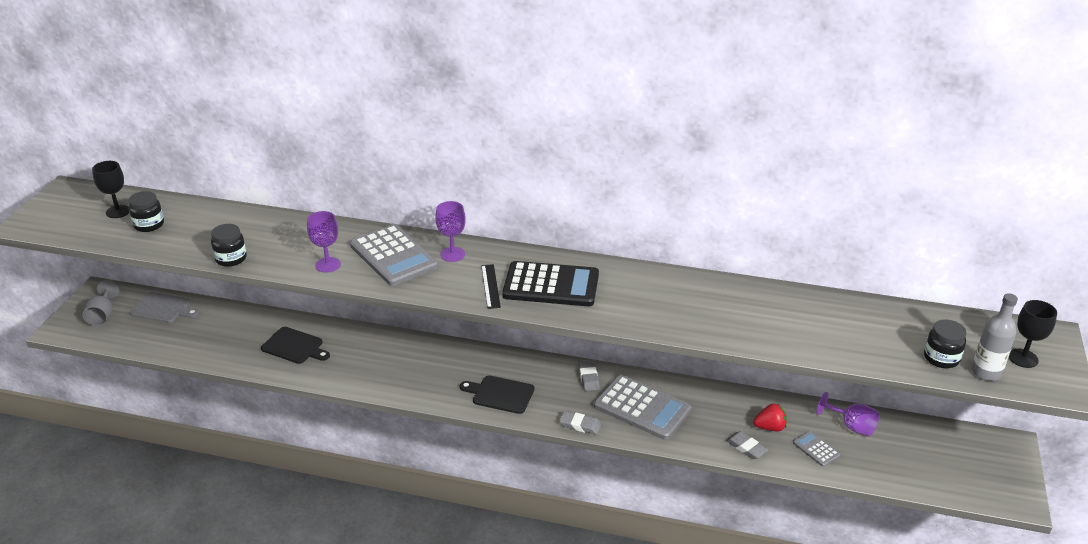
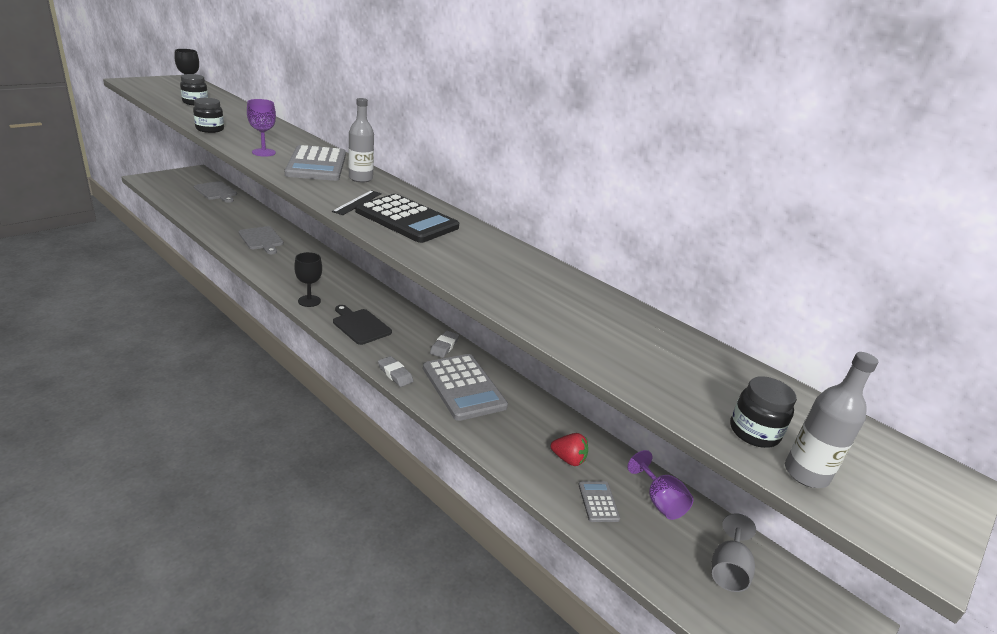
camera: 25 degrees right, 5 degrees down
(103, 315) = (179, 182): grey goblet -> grey goblet (728, 569)
(294, 346) = (261, 239): black cutting board -> grey cutting board
(452, 254) = (360, 178): purple goblet -> grey bottle
(746, 447) = (525, 464): grey eraser -> none
(1023, 358) = (880, 484): black goblet -> black goblet (309, 301)

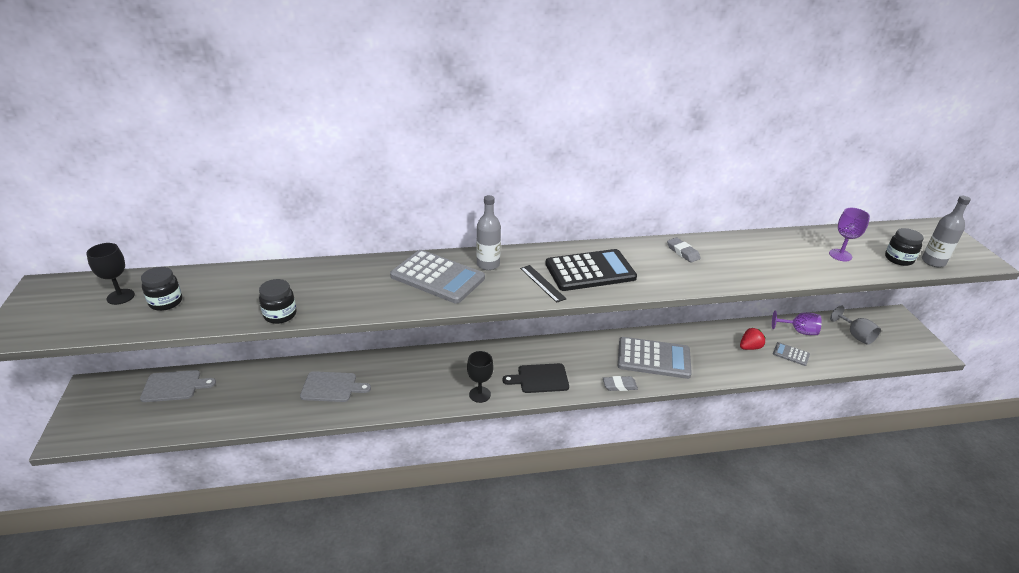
camera: 50 degrees left, 5 degrees up
(263, 152) = (382, 298): purple goblet -> purple goblet (840, 255)
(444, 346) = (597, 346): grey eraser -> grey eraser (683, 252)

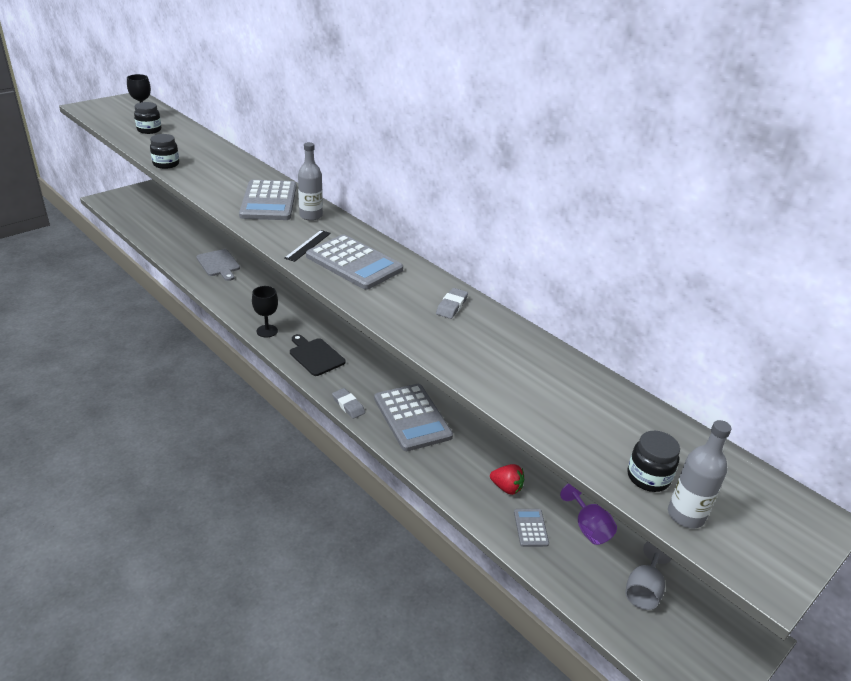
camera: 55 degrees right, 0 degrees up
(174, 386) = (172, 210): grey cutting board -> none
(590, 271) = (354, 263): black calculator -> grey calculator
(840, 255) = (590, 421): purple goblet -> none

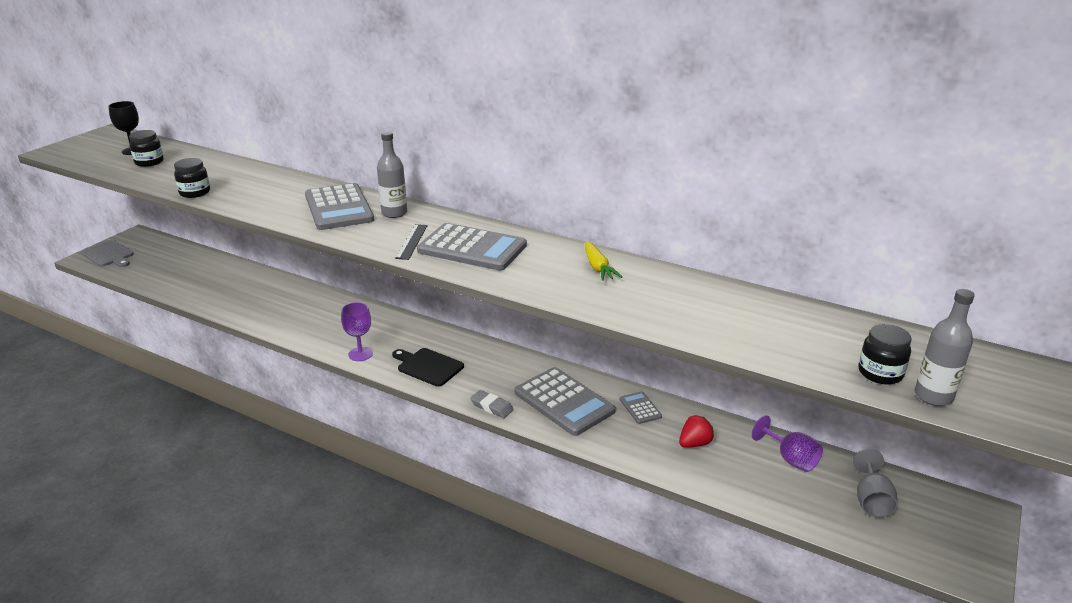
camera: 15 degrees left, 5 degrees down
(219, 264) = (266, 298): grey cutting board -> grey cutting board (109, 255)
(267, 331) = (360, 354): black goblet -> purple goblet
(451, 306) = (598, 267): grey eraser -> yellow carrot
(506, 488) = (694, 443): red strawberry -> red strawberry turned 45 degrees counterclockwise
(531, 528) = (738, 474): grey calculator -> grey calculator (640, 408)

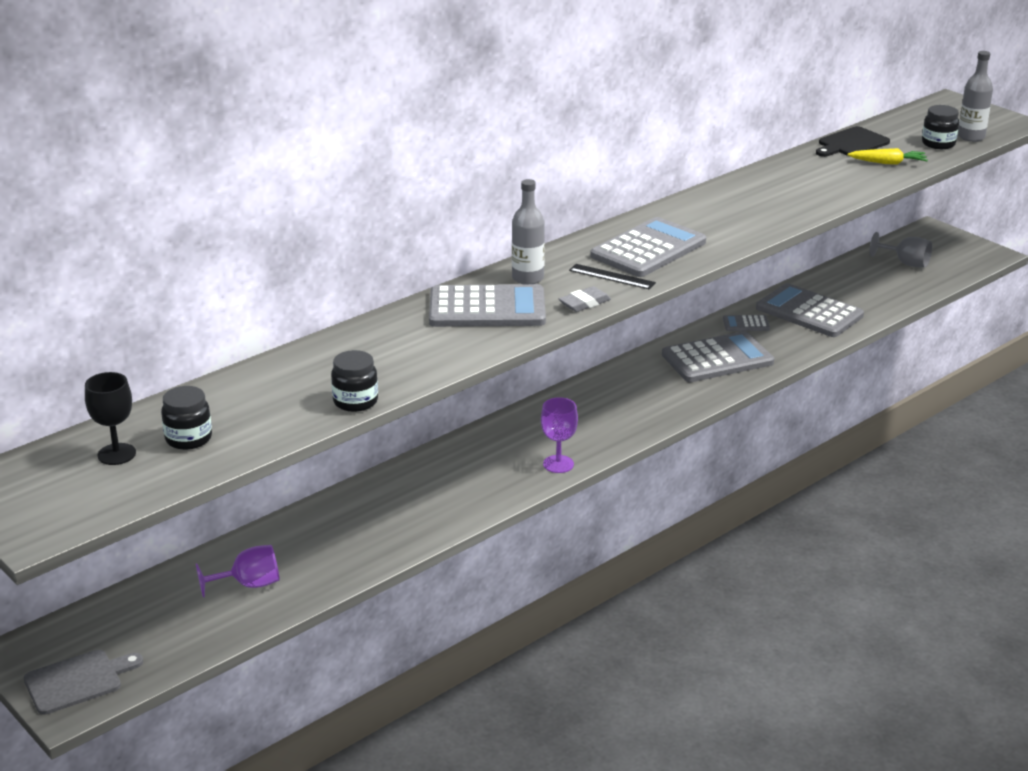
camera: 70 degrees left, 0 degrees up
(428, 366) = (611, 424): black cutting board -> black cutting board (851, 143)
(491, 407) = (706, 398): grey eraser -> grey eraser (584, 303)
(598, 267) = (724, 201): yellow carrot -> yellow carrot (888, 163)
(694, 443) = (809, 312): red strawberry -> grey calculator
(790, 458) = (845, 278): purple goblet -> purple goblet (249, 585)

